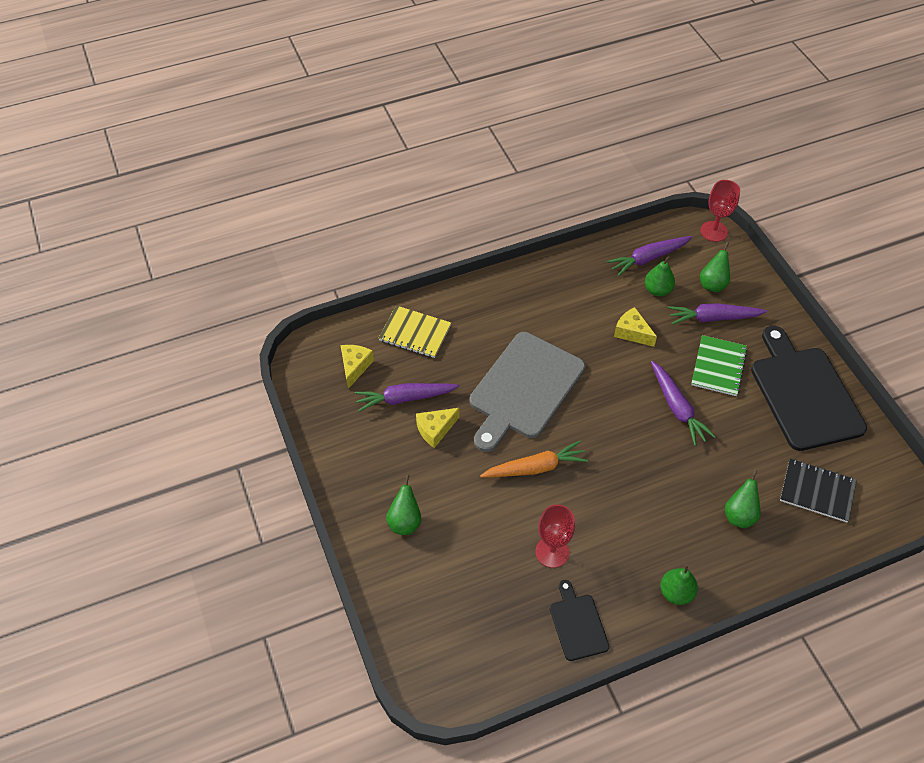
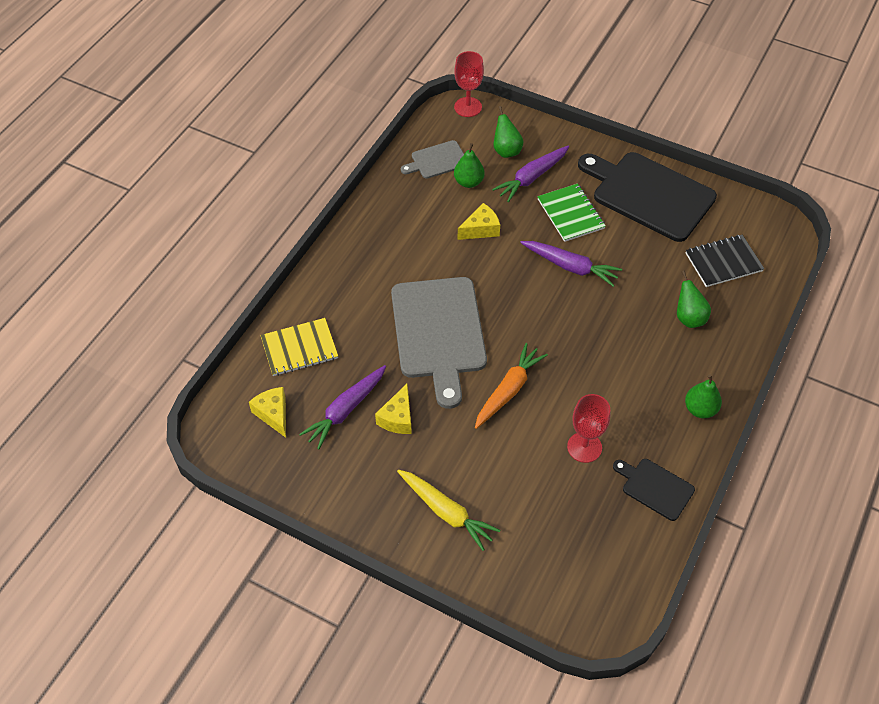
camera: 40 degrees left, 0 degrees up
(405, 521) = (446, 512): green pear -> yellow carrot
(632, 332) = (481, 229): yellow cheese -> yellow cheese turned 150 degrees clockwise
(648, 258) = (437, 160): purple carrot -> grey cutting board

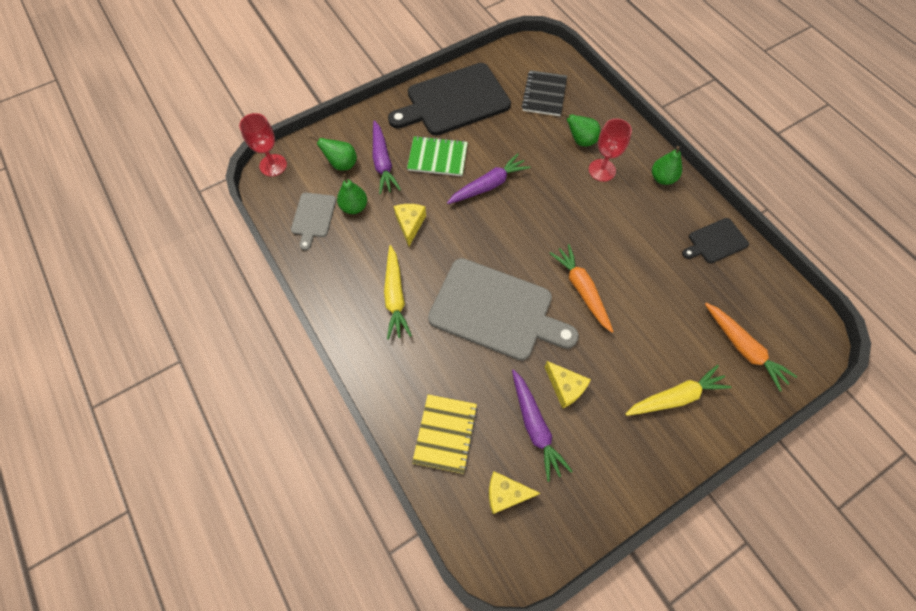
camera: 60 degrees left, 10 degrees up
(401, 254) = (395, 296): none -> yellow carrot
(540, 556) = (743, 348): none -> orange carrot
(584, 447) = (660, 267): red goblet -> red goblet (602, 170)

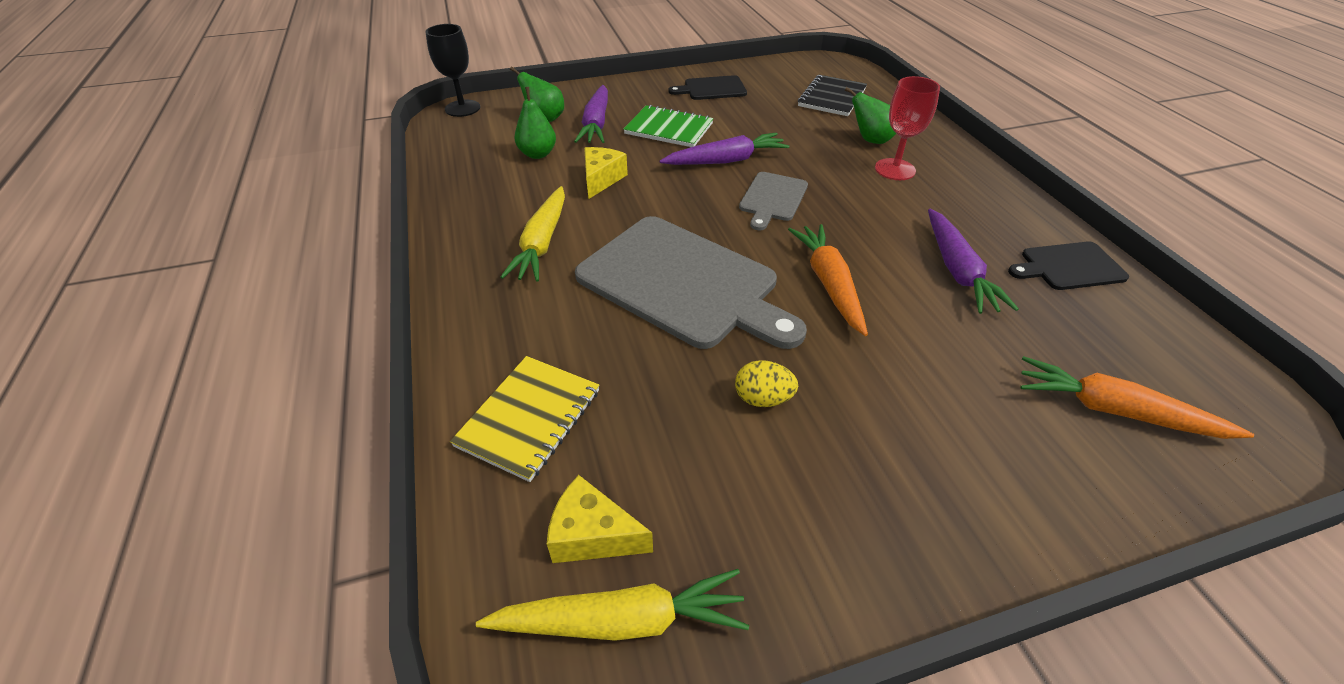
camera: 15 degrees right, 20 degrees down
(273, 165) = (462, 108): red goblet -> black goblet
(313, 217) = (481, 155): grey cutting board -> grey cutting board (772, 198)
(454, 101) = (712, 89): black cutting board -> black cutting board, size x0.49
(535, 427) = (689, 443): purple carrot -> purple carrot (957, 270)
(565, 387) = (763, 398): yellow cheese -> yellow egg
(662, 178) = (986, 189): green pear -> none
(675, 396) = (970, 455): yellow carrot -> yellow carrot (621, 620)
(743, 348) = (1115, 411): orange carrot -> orange carrot turned 135 degrees clockwise

